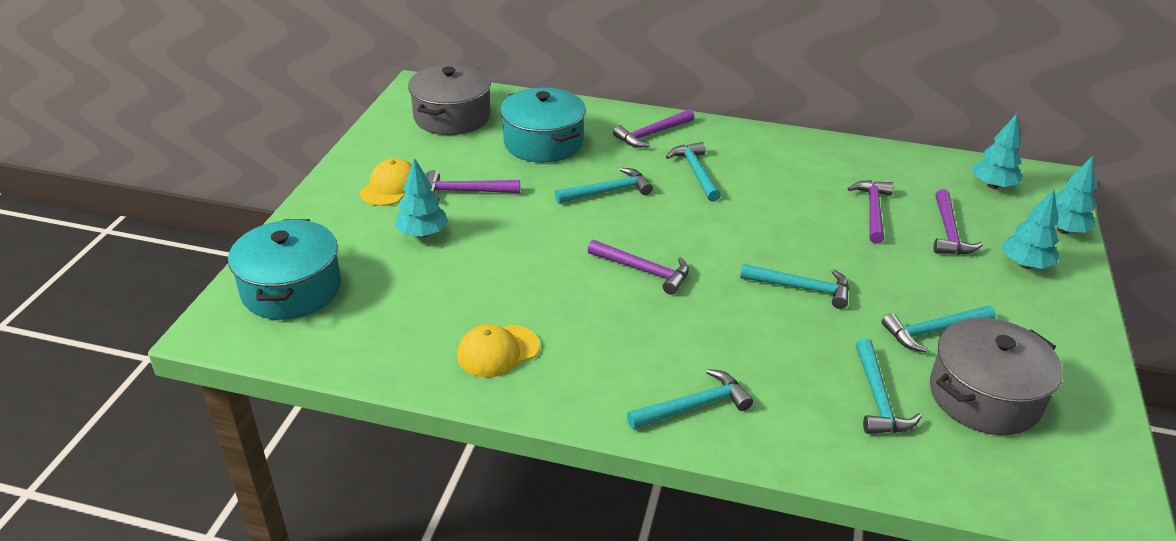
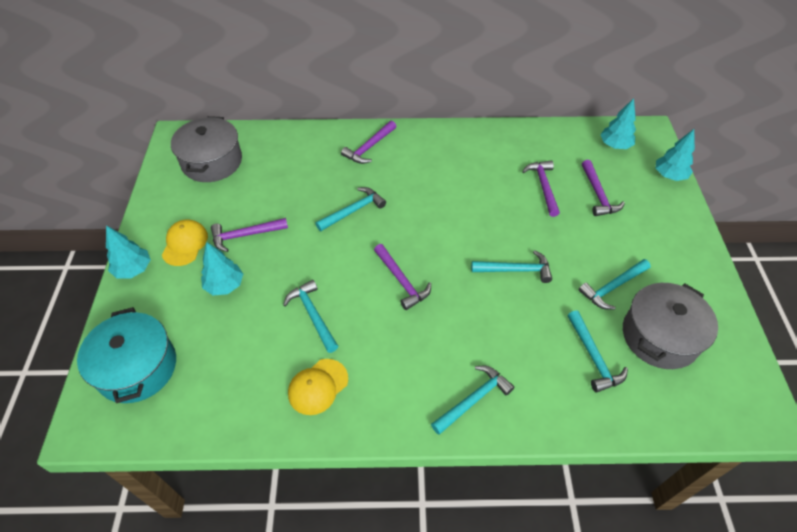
camera: 15 degrees left, 15 degrees up
(543, 143) = (291, 173): turquoise pot -> none
(644, 270) = (401, 281): purple hammer -> purple hammer turned 45 degrees clockwise
(696, 172) = (411, 177): turquoise hammer -> turquoise hammer (313, 315)
(1025, 265) = (654, 212): turquoise tree -> turquoise tree (133, 270)

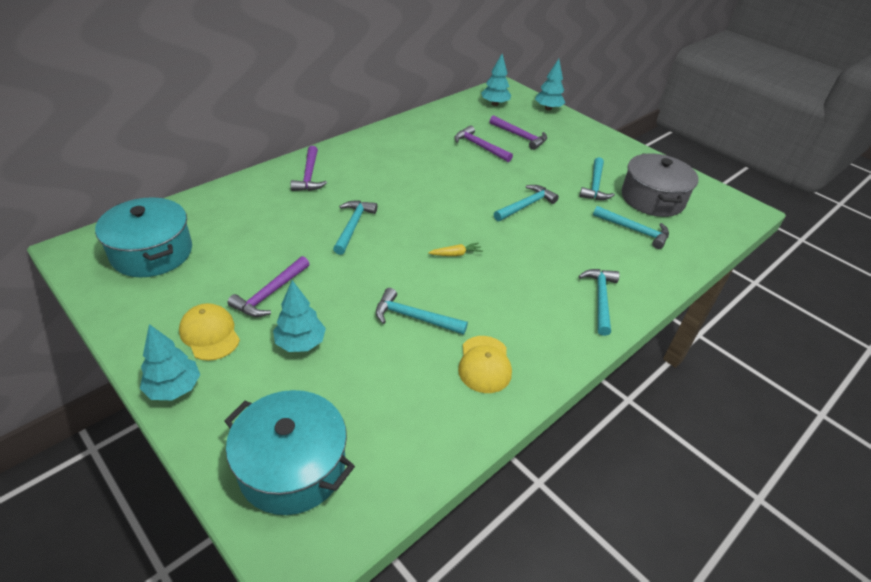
camera: 45 degrees left, 10 degrees down
(212, 162) = (152, 253): grey pot -> turquoise pot
(401, 281) = (456, 254): purple hammer -> yellow carrot

